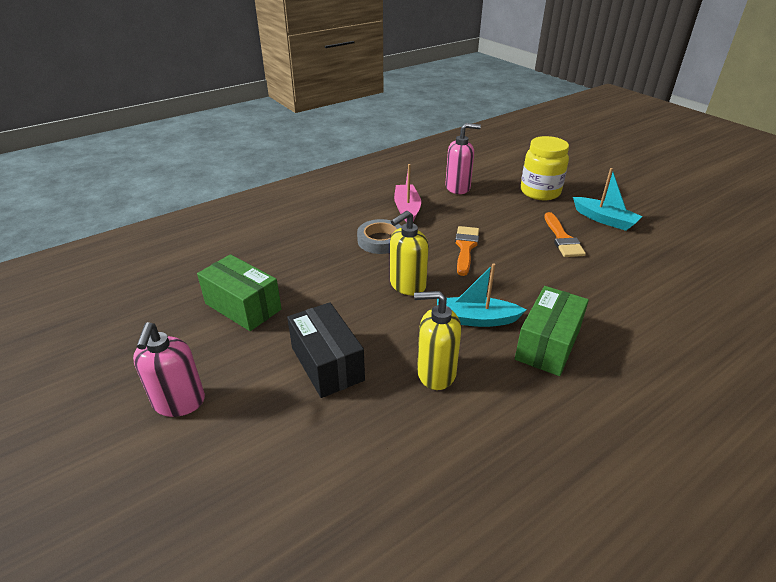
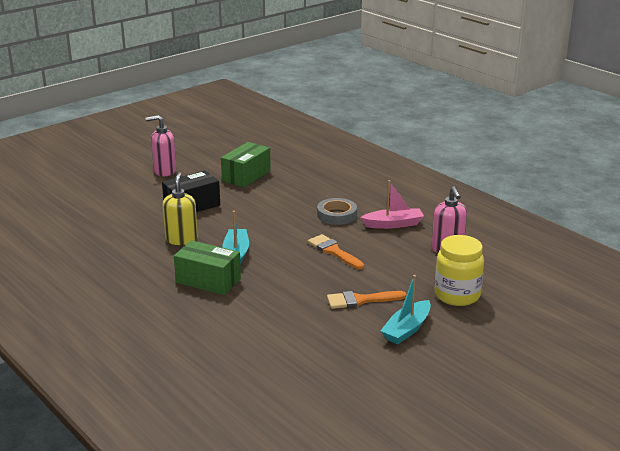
camera: 85 degrees right, 10 degrees down
(407, 285) = (275, 228): yellow soap dispenser -> none
(465, 247) = (333, 251): orange brush -> orange brush turned 135 degrees counterclockwise

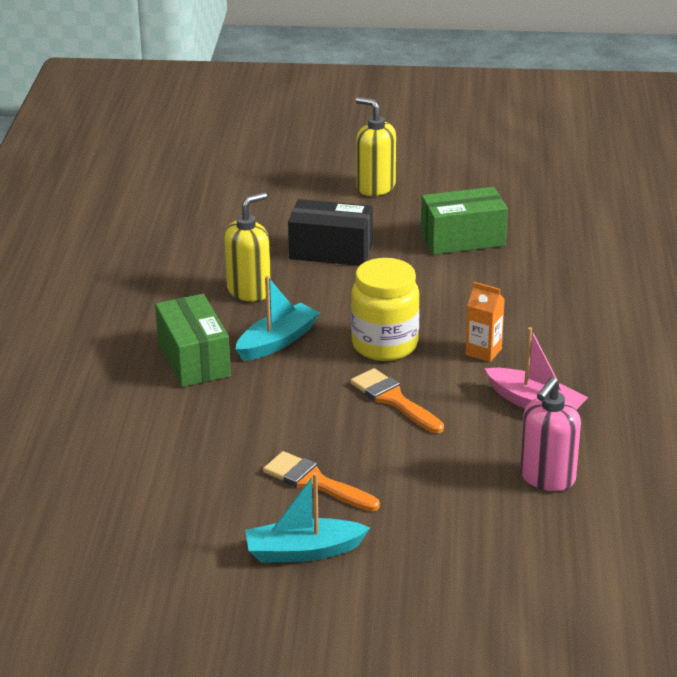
camera: 45 degrees right, 5 degrees up
(164, 171) = (375, 187): pink soap dispenser -> yellow soap dispenser
(333, 251) = (393, 400): orange brush -> orange brush turned 45 degrees counterclockwise
(337, 215) = (483, 352): grey tape -> orange carton
(457, 295) = (443, 547): yellow jar -> yellow jar (384, 345)

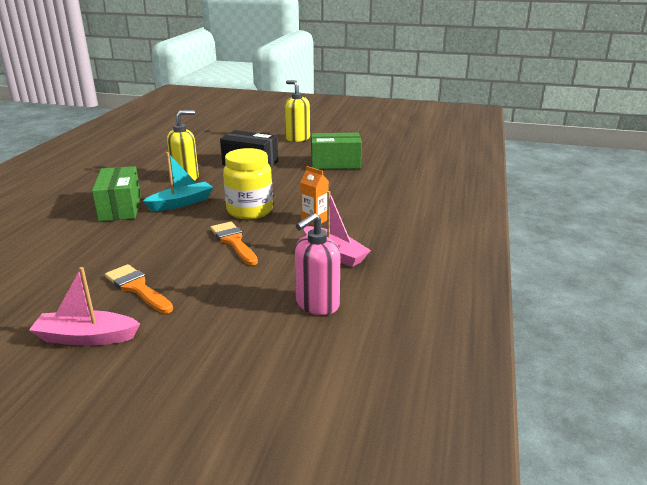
camera: 10 degrees right, 5 degrees down
(303, 551) = (86, 337): turquoise boat -> pink boat

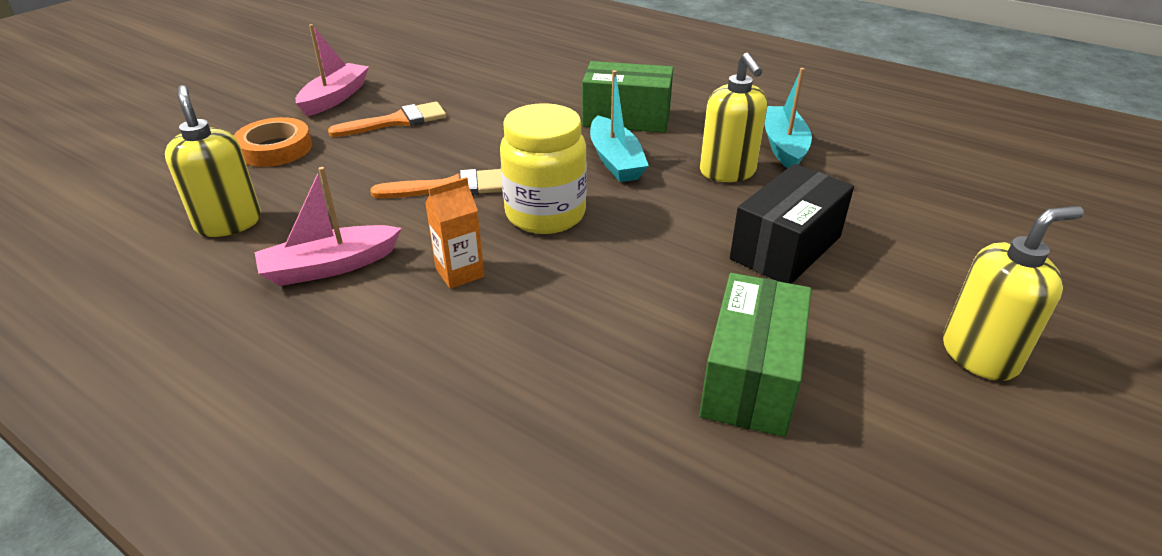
camera: 110 degrees right, 10 degrees up
(152, 168) = (783, 146): none -> turquoise boat
(203, 330) = (275, 148): none -> orange tape
(317, 304) = (228, 223): pink soap dispenser -> yellow soap dispenser

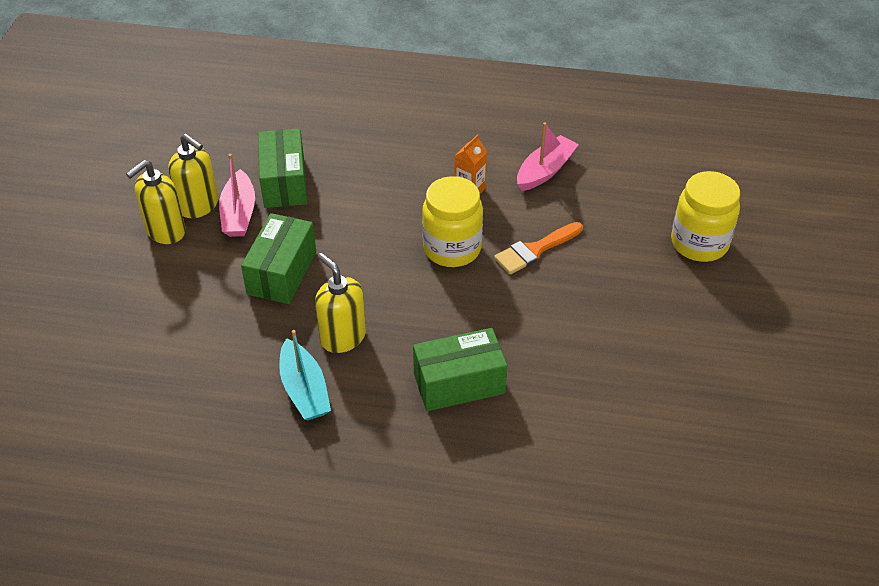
camera: 155 degrees right, 10 degrees up
(228, 223) = (639, 177): yellow soap dispenser -> yellow soap dispenser (199, 205)
(275, 148) = (699, 243): orange tape -> yellow jar
(335, 98) = (736, 319): pink boat -> pink boat (239, 213)
(397, 121) = (648, 306): orange brush -> none
(615, 160) = (436, 320): turquoise boat -> none
(785, 248) = (282, 272): black box -> green box

